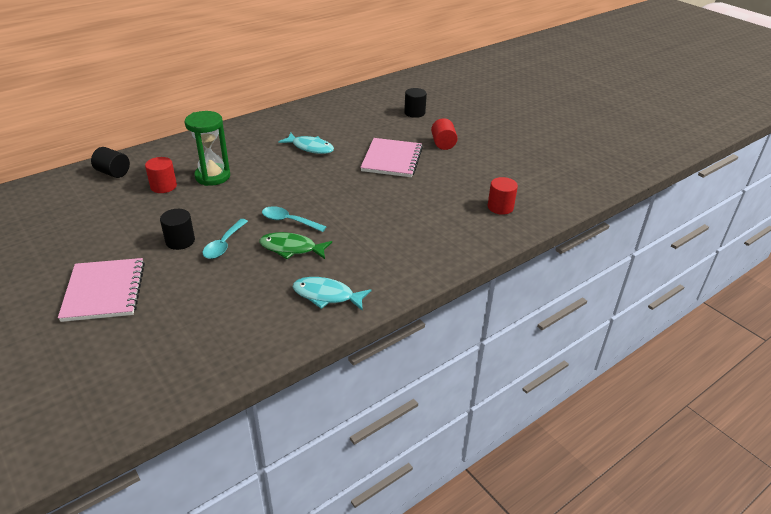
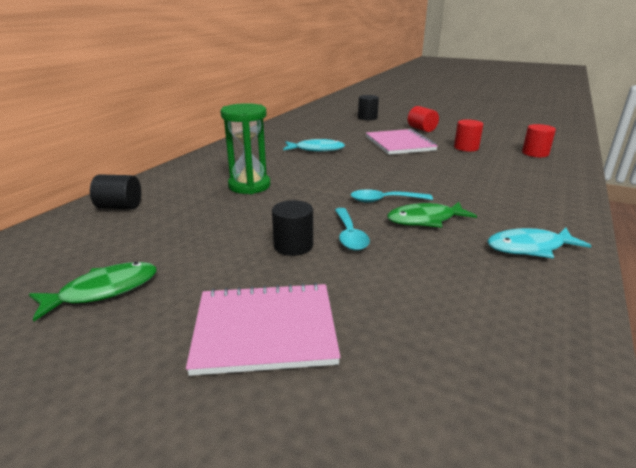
camera: 25 degrees left, 10 degrees down
(53, 238) = (104, 291): none -> green fish
(104, 291) = (265, 330): pink notebook -> pink notebook turned 60 degrees counterclockwise
(163, 186) = (202, 205): red cylinder -> red cylinder (466, 148)

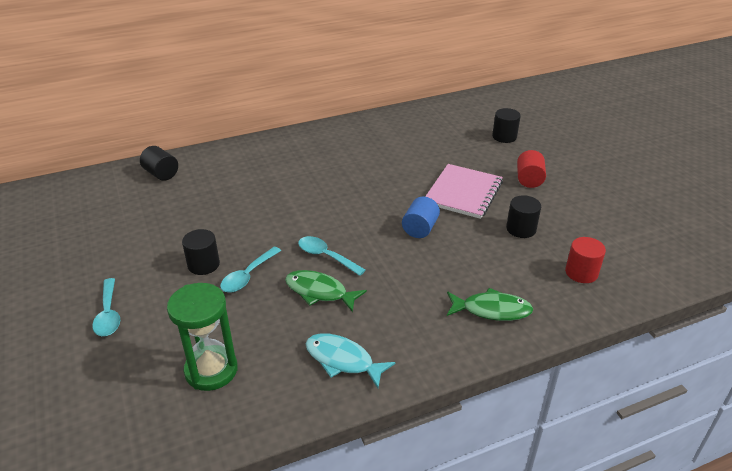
camera: 40 degrees right, 10 degrees up
(104, 291) = (79, 242): green fish -> green fish (492, 310)
(249, 186) = (260, 190): green hourglass -> green hourglass (211, 370)
(265, 330) = (108, 314): pink notebook -> turquoise spoon
(316, 149) = (374, 168): turquoise fish -> none
(412, 166) = (420, 229): none -> blue cylinder
(466, 148) = (521, 229): red cylinder -> black cylinder

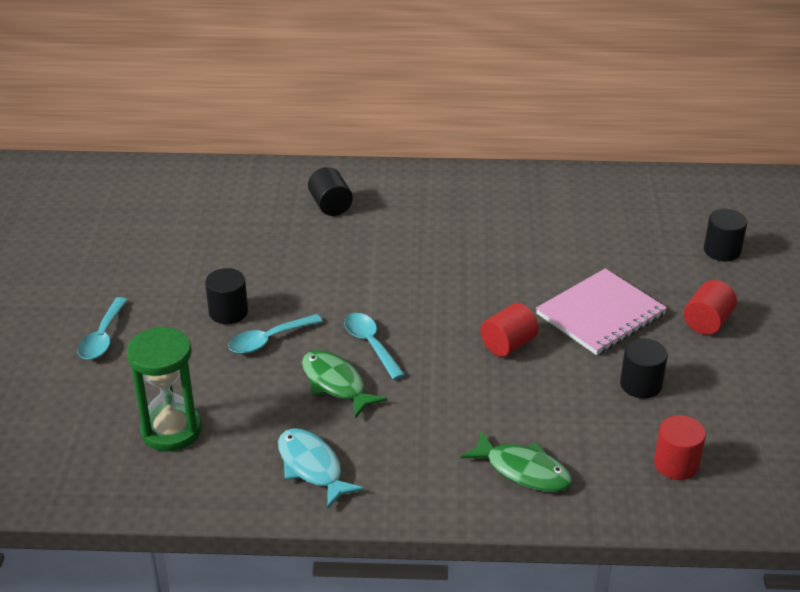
camera: 25 degrees right, 0 degrees up
(161, 174) = (243, 185): black cylinder -> black cylinder (330, 206)
(420, 229) = (508, 345): blue cylinder -> red cylinder

